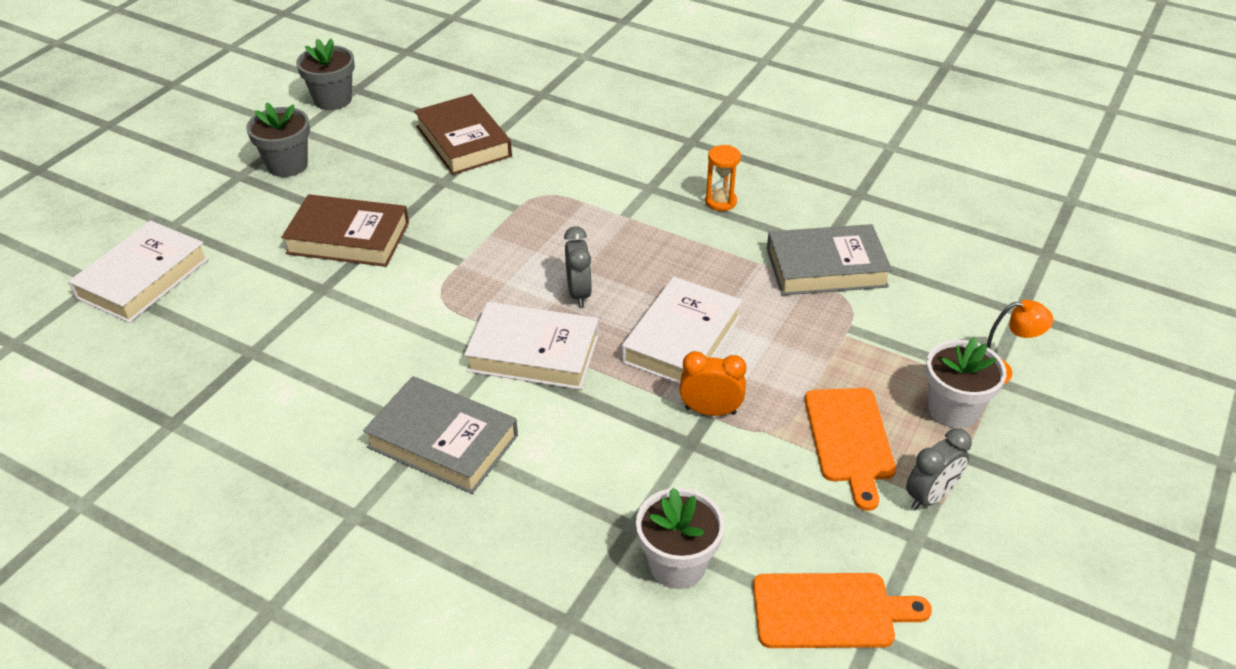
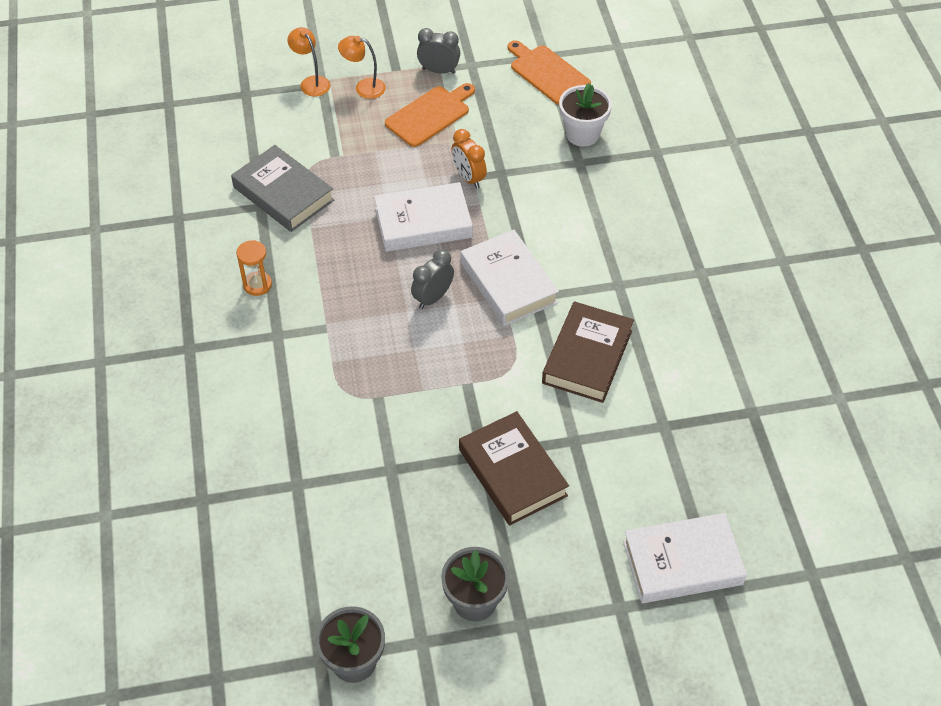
camera: 130 degrees left, 10 degrees up
(443, 441) = (616, 274): grey book -> none
(463, 141) = (325, 500): brown book -> brown book (587, 357)
(953, 409) = (364, 87): white flower pot -> orange lamp

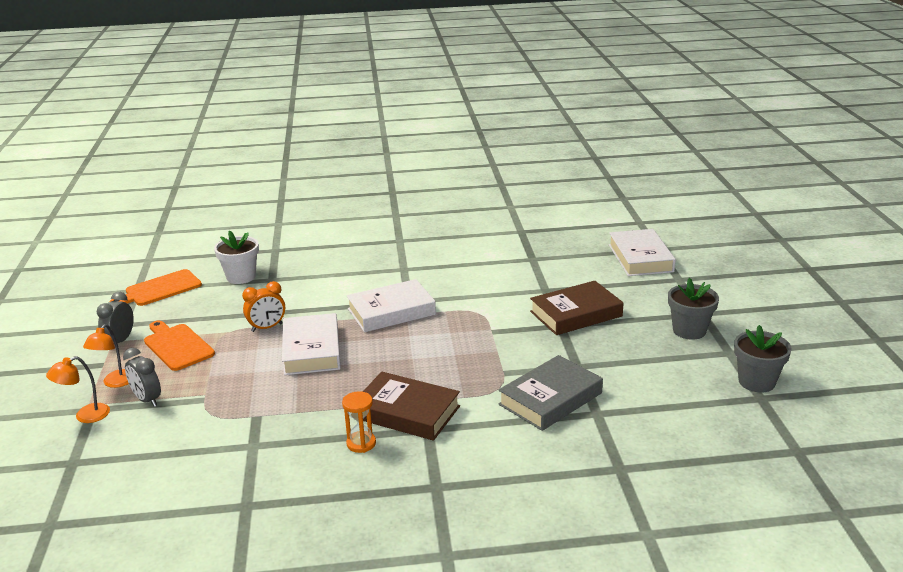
camera: 85 degrees left, 25 degrees down
(283, 194) = (242, 430): grey book -> grey book (550, 399)
(433, 298) = (399, 346): grey clock -> grey clock (147, 400)
(587, 357) = (470, 283): brown book -> brown book (406, 412)

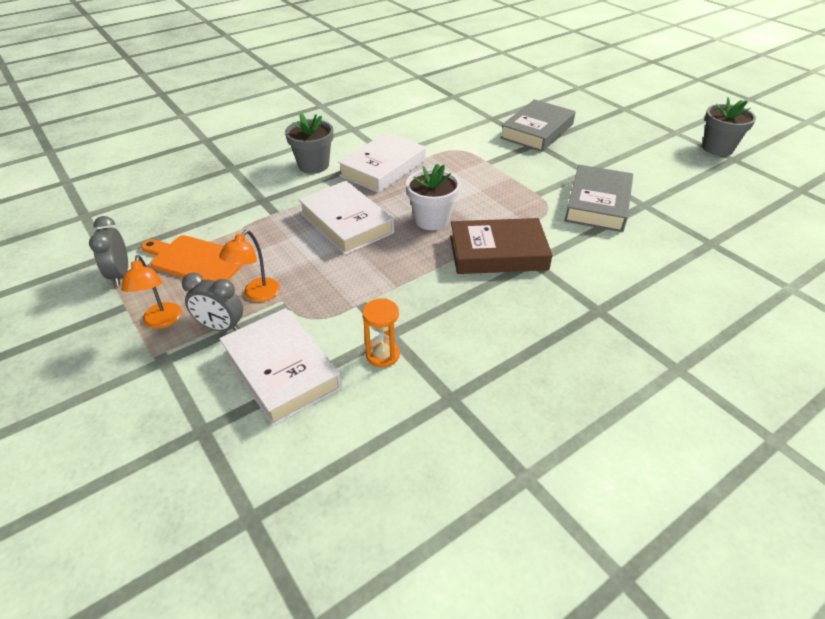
camera: 30 degrees left, 15 degrees up
(85, 416) = (162, 371): orange lamp -> orange lamp (257, 295)
(160, 289) = (113, 208): orange cutting board -> none
(241, 277) = (195, 173): white flower pot -> white flower pot (431, 220)
(267, 327) = (277, 214): orange clock -> none
(361, 443) = (490, 295): orange hourglass -> orange hourglass (382, 355)
(576, 314) = (537, 131): brown book -> grey book
(640, 258) = (533, 78): white book -> white book (281, 370)
(689, 330) = (630, 123): grey flower pot -> grey flower pot (313, 165)

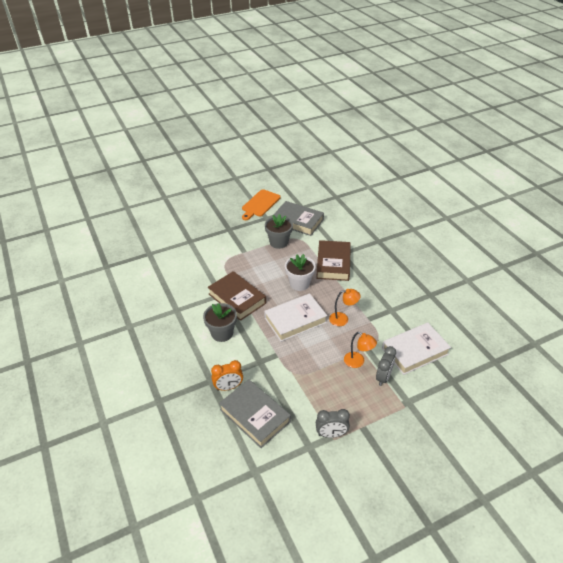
camera: 80 degrees left, 0 degrees up
(162, 321) = (377, 405): orange lamp -> orange lamp (343, 319)
(196, 260) = (322, 393): orange cutting board -> orange cutting board (260, 204)
(219, 181) = (228, 387): none -> orange clock
(382, 355) = (405, 313): orange hourglass -> none
(383, 168) = (237, 298): white book -> brown book
(537, 131) = (215, 226): grey book -> grey book (255, 415)
(717, 148) = (257, 170): grey flower pot -> grey flower pot (279, 242)

